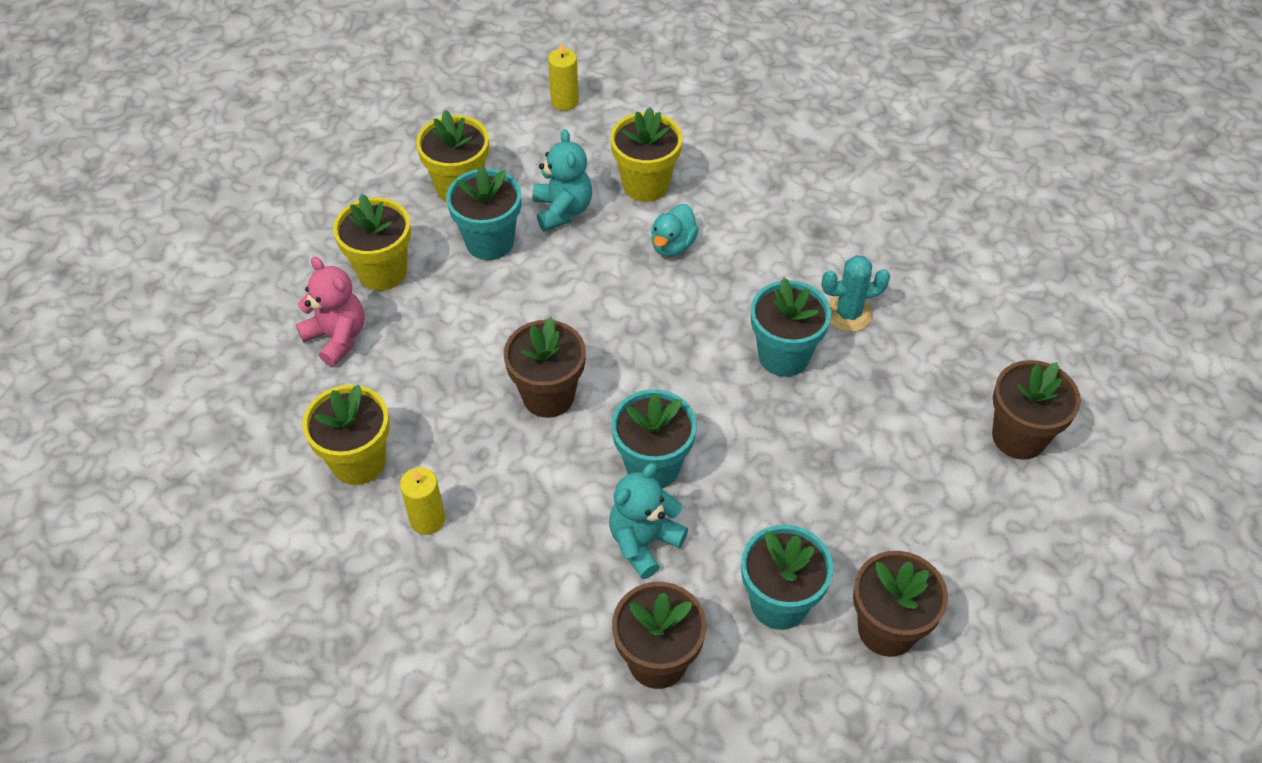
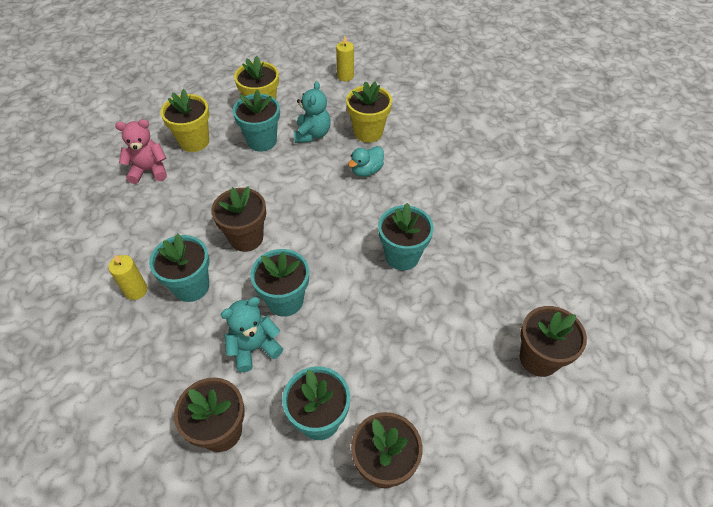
camera: 20 degrees right, 0 degrees up
(337, 337) = (149, 170): pink teddy bear -> pink teddy bear turned 75 degrees counterclockwise
(358, 462) = (119, 244): yellow flower pot -> none
(506, 489) = (191, 286): none -> turquoise flower pot
(848, 314) = (457, 242): turquoise cactus -> none

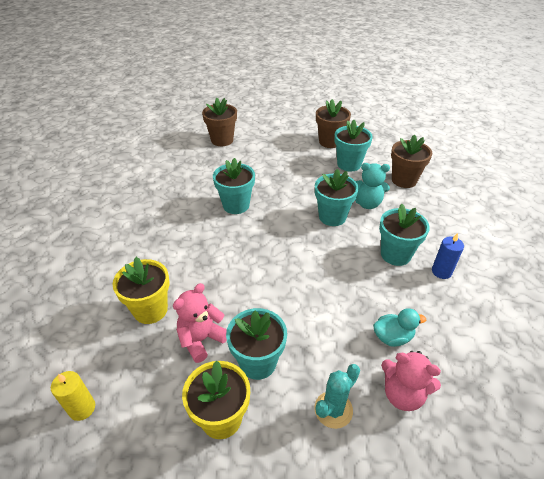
camera: 145 degrees left, 10 degrees down
(136, 290) = (441, 271): yellow candle -> blue candle
(194, 141) = (333, 409): yellow flower pot -> turquoise cactus
(246, 238) = (335, 268): brown flower pot -> none
(312, 134) = (201, 339): turquoise teddy bear -> pink teddy bear
(366, 170) = (194, 273): turquoise duck -> turquoise duck (392, 337)

